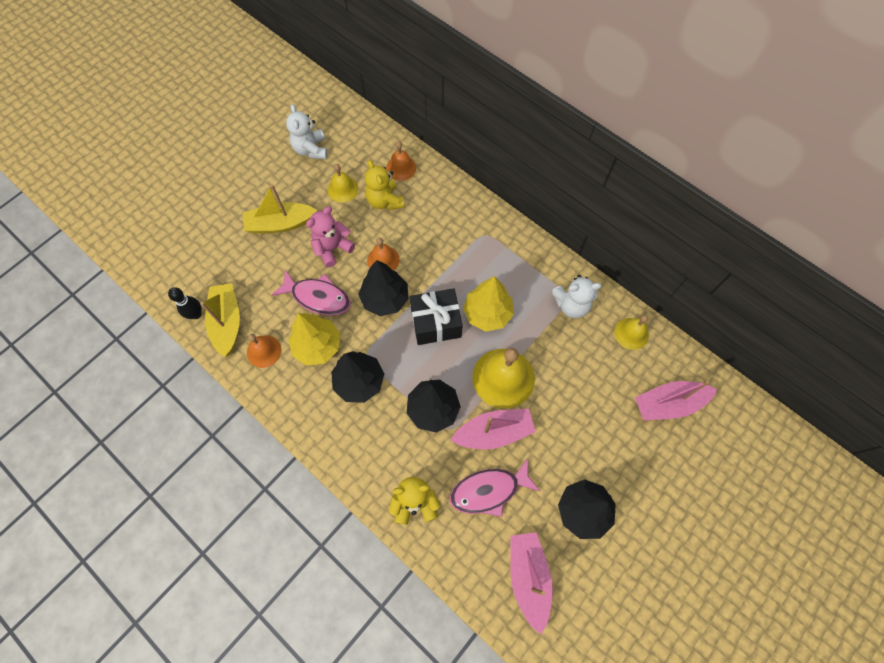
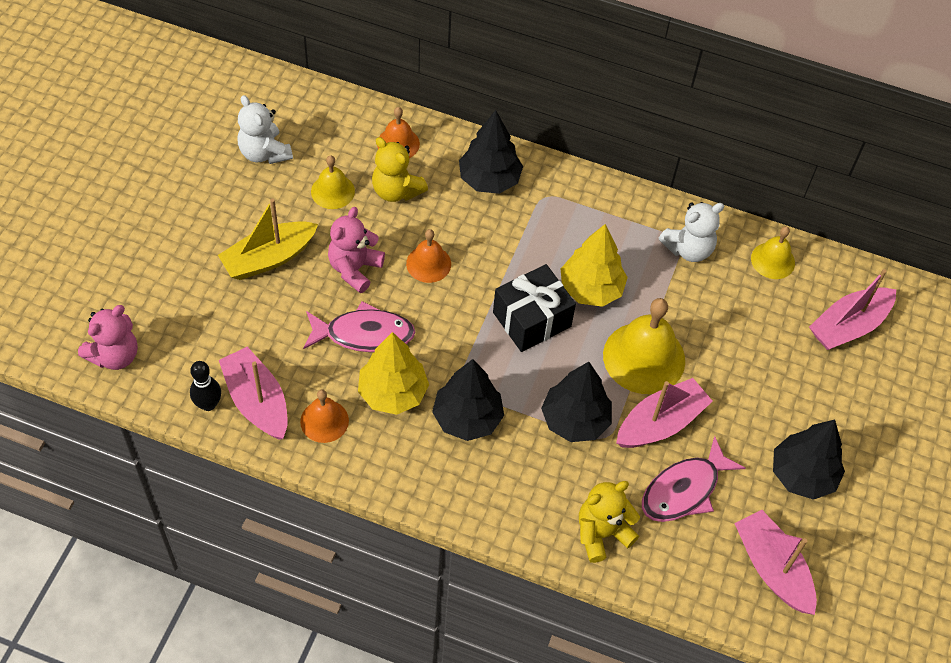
camera: 25 degrees left, 10 degrees down
(155, 261) = (115, 355): none -> pink teddy bear
(227, 322) = (257, 401): yellow boat -> pink boat
(385, 299) = (453, 310): black tree -> black tree (489, 179)

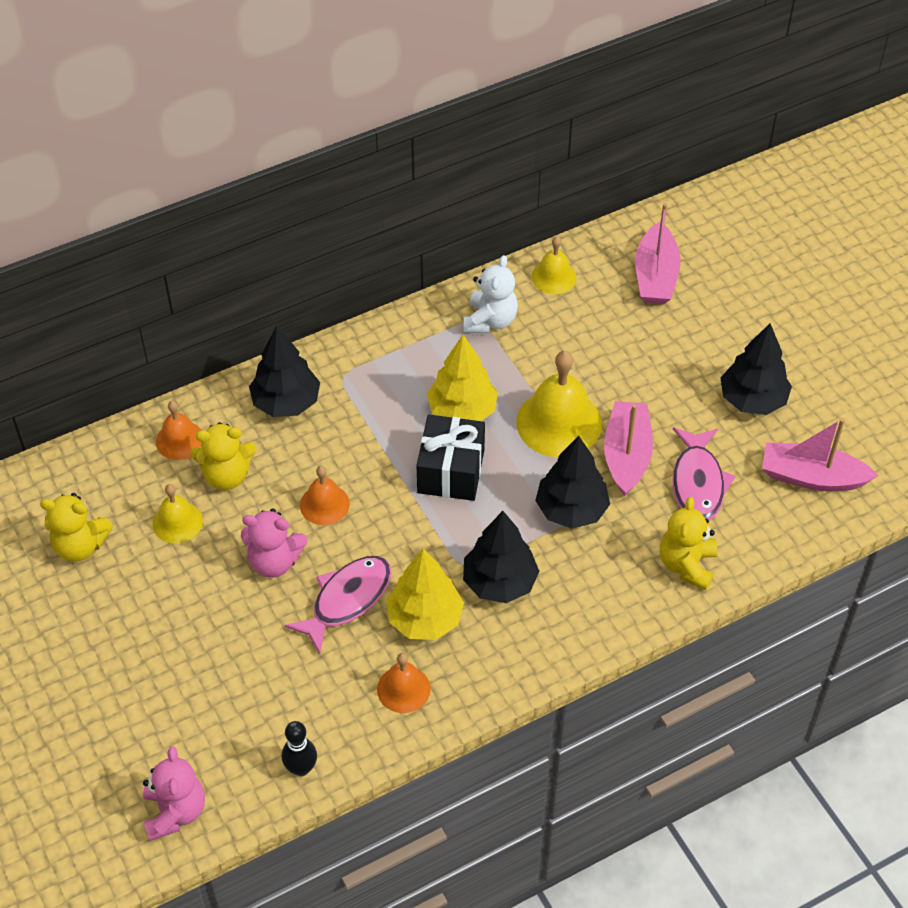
camera: 45 degrees left, 5 degrees down
(257, 401) = (335, 727): pink boat -> none
(264, 153) = (80, 546): white teddy bear -> yellow teddy bear
(269, 258) = (197, 619): yellow boat -> none
(354, 269) = (274, 561): pink teddy bear -> pink teddy bear turned 60 degrees counterclockwise

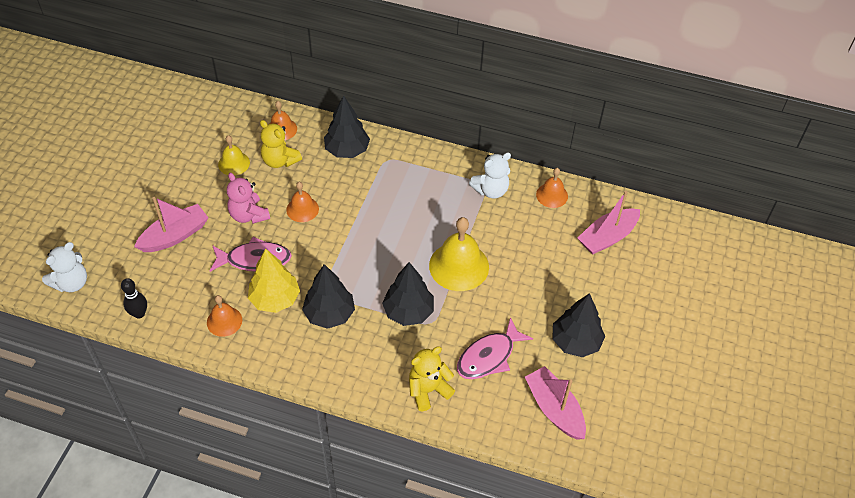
camera: 45 degrees right, 0 degrees up
(80, 546) = (185, 140): yellow teddy bear -> none
(175, 811) = (71, 283): pink teddy bear -> white teddy bear
(451, 471) = (377, 244): black gift -> none
(462, 411) = (420, 221): yellow tree -> none
(554, 277) = (552, 195): yellow bell -> orange bell
(627, 455) = (471, 311): pink boat -> pink boat (175, 236)

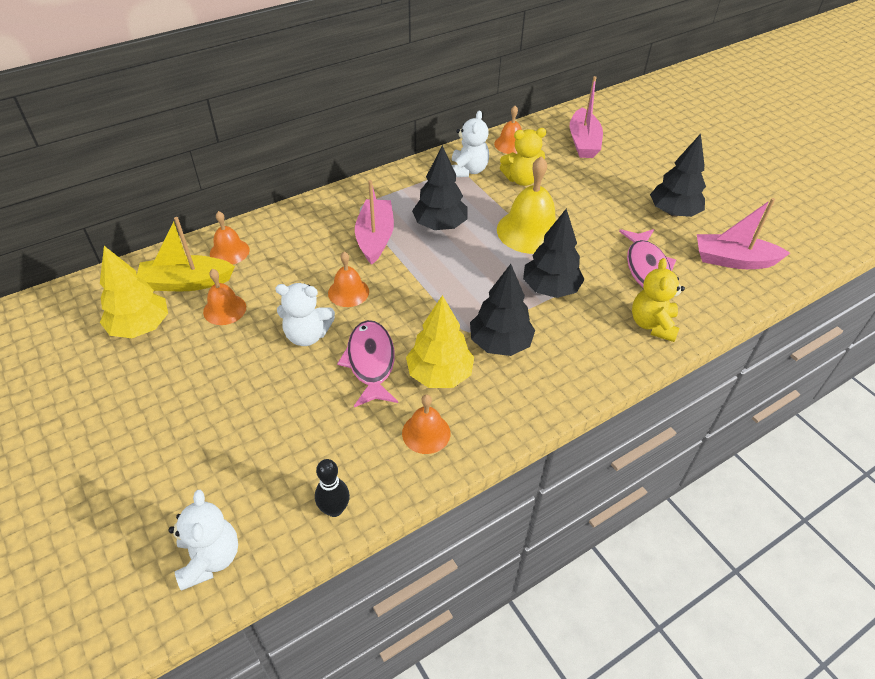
camera: 50 degrees left, 5 degrees down
(175, 236) = (260, 412): pink boat -> pink boat (375, 238)
(187, 139) = (140, 327): none -> yellow tree
(234, 163) = (224, 309): yellow bell -> orange bell
(238, 130) = (186, 282): none -> yellow boat
(248, 215) = (307, 335): pink teddy bear -> white teddy bear
(254, 260) = (371, 362): pink fish -> pink fish turned 45 degrees counterclockwise
(280, 161) = (267, 274): yellow teddy bear -> yellow teddy bear (522, 180)
(347, 150) = (315, 224): black tree -> black tree (440, 225)

